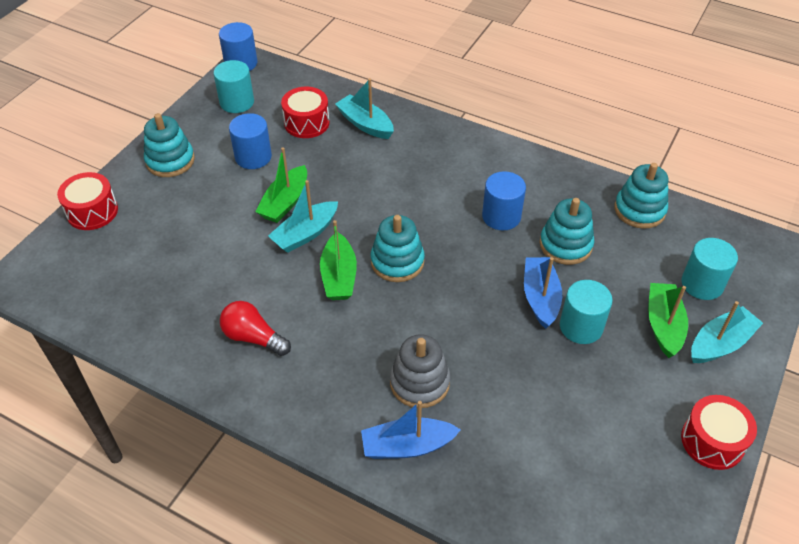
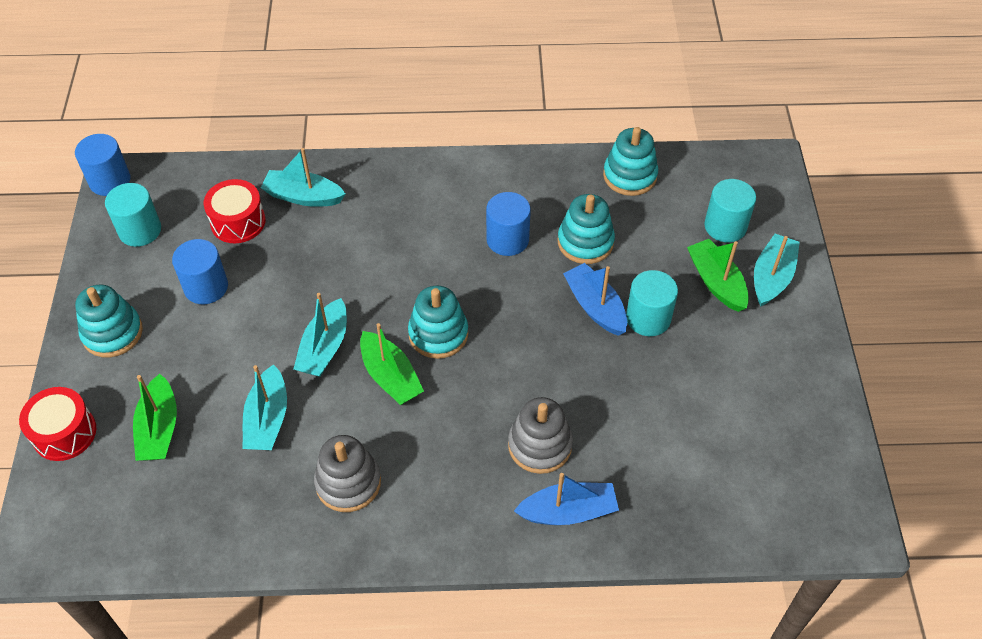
camera: 30 degrees left, 5 degrees up
(229, 265) = (267, 419): none -> turquoise boat
(253, 337) = (348, 482): red light bulb -> grey stacking toy
(285, 202) = (278, 323): green boat -> green boat (159, 428)
(407, 446) = (568, 511): blue boat -> blue boat turned 150 degrees counterclockwise
(712, 441) = (815, 371): red drum -> none

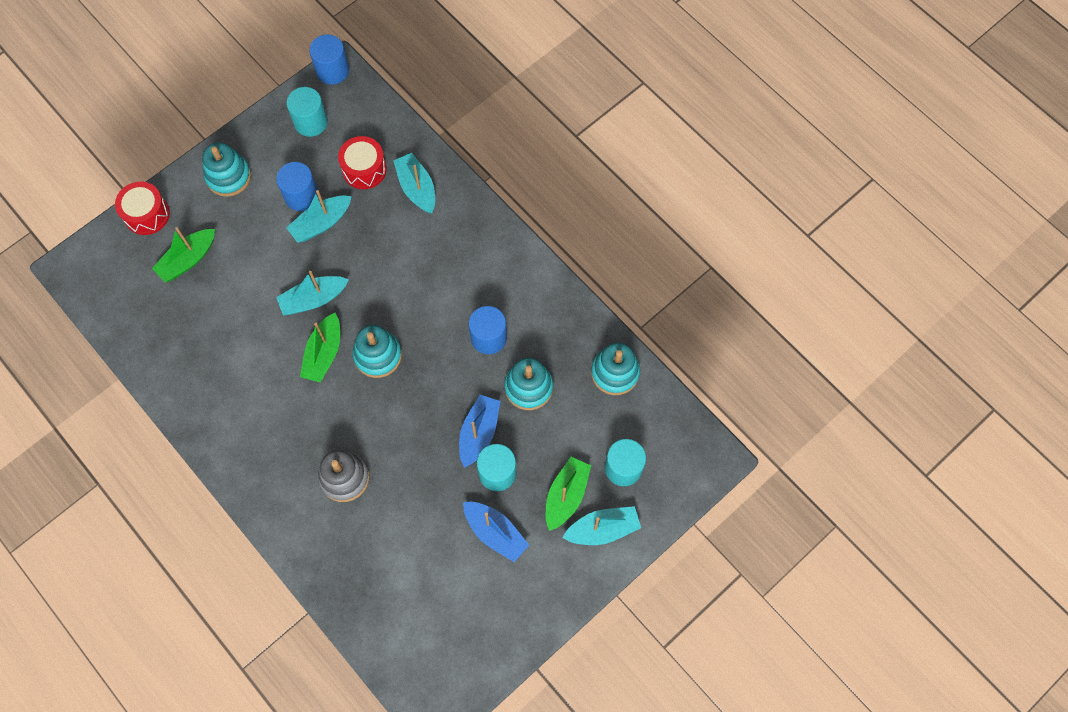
camera: 50 degrees right, 15 degrees up
(267, 419) = (240, 311): turquoise boat -> turquoise boat (321, 223)
(348, 482) = (234, 390): grey stacking toy -> none
(568, 511) = (311, 528): blue boat -> blue boat (495, 533)

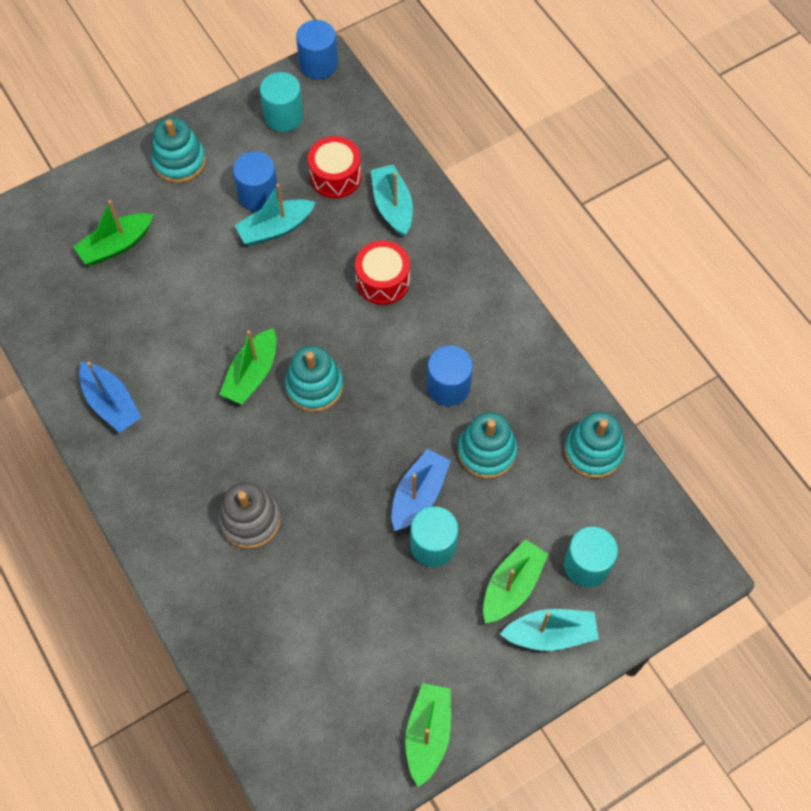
camera: 10 degrees right, 5 degrees down
(147, 214) = (79, 189): red drum -> red drum (382, 281)
(313, 299) = (251, 311): turquoise boat -> none
(495, 533) = (419, 616): blue boat -> blue boat (111, 403)
(518, 627) = (428, 734): none -> green boat

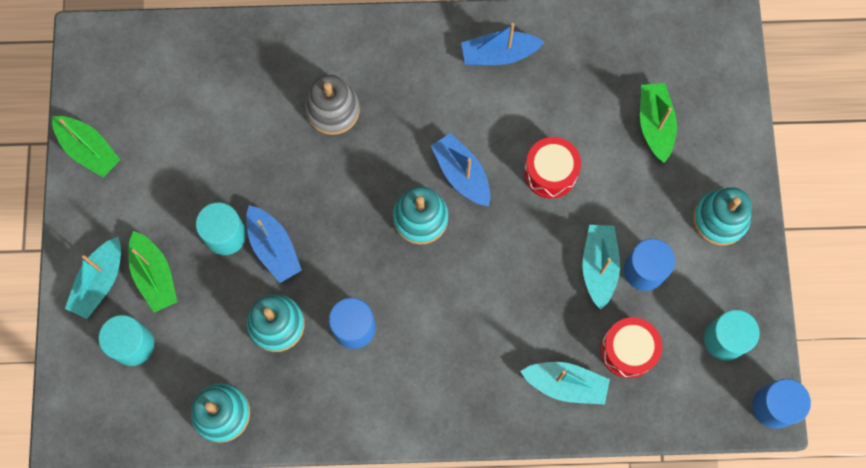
camera: 120 degrees right, 10 degrees up
(252, 374) = (462, 174): green boat -> blue boat
(382, 281) = (490, 331): red drum -> red drum (550, 172)

